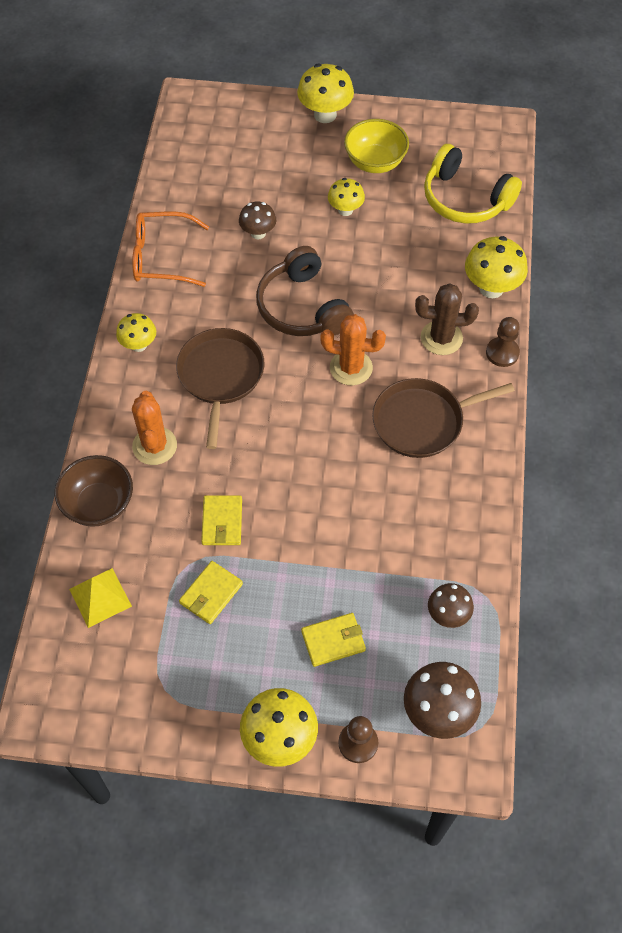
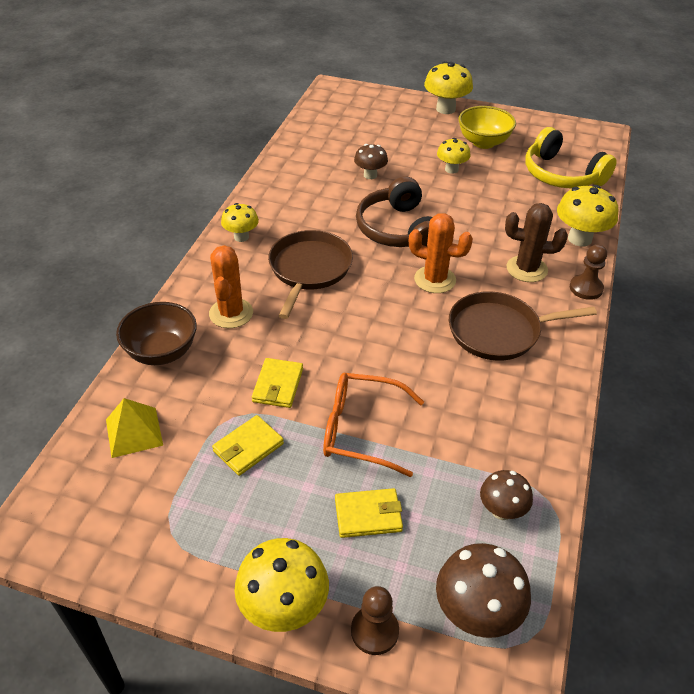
camera: 10 degrees right, 15 degrees down
(161, 257) = (281, 180): orange glasses -> orange glasses (361, 430)

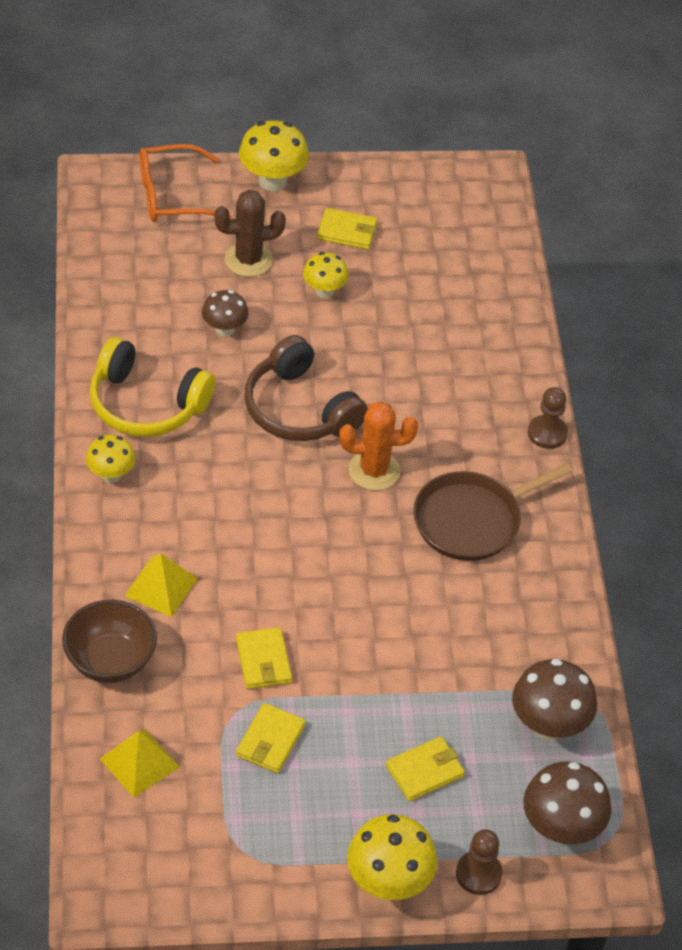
camera: 25 degrees left, 5 degrees up
(231, 313) = (160, 587): orange cactus -> yellow pyramid
(309, 269) = (220, 499): brown pan -> none
(361, 430) = (376, 684): orange glasses -> orange glasses (172, 196)
(483, 142) = (347, 231): yellow bowl -> yellow wallet
(501, 511) = (548, 725): brown mushroom -> brown mushroom, size x1.60
(526, 269) = (473, 425): brown cactus -> brown cactus (248, 260)
(561, 175) = (465, 263): yellow headphones -> yellow headphones (146, 404)
(579, 239) = (518, 362): yellow mushroom -> none

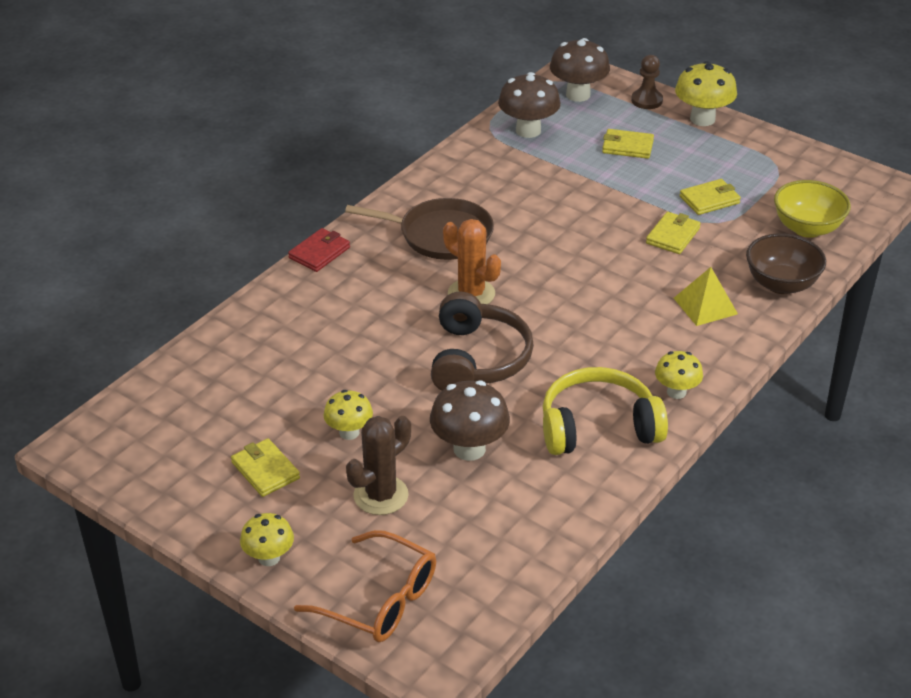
camera: 135 degrees left, 10 degrees down
(139, 762) = (807, 228): yellow pyramid -> yellow bowl
(146, 404) = (598, 427): yellow headphones -> yellow headphones turned 75 degrees counterclockwise
(224, 329) = (469, 449): brown mushroom -> brown mushroom, size x1.60
(248, 260) = (381, 495): brown cactus -> brown cactus turned 75 degrees counterclockwise
(272, 181) = (269, 558): yellow mushroom -> yellow mushroom, size x0.63
(547, 433) = (319, 253): brown pawn -> red wallet

